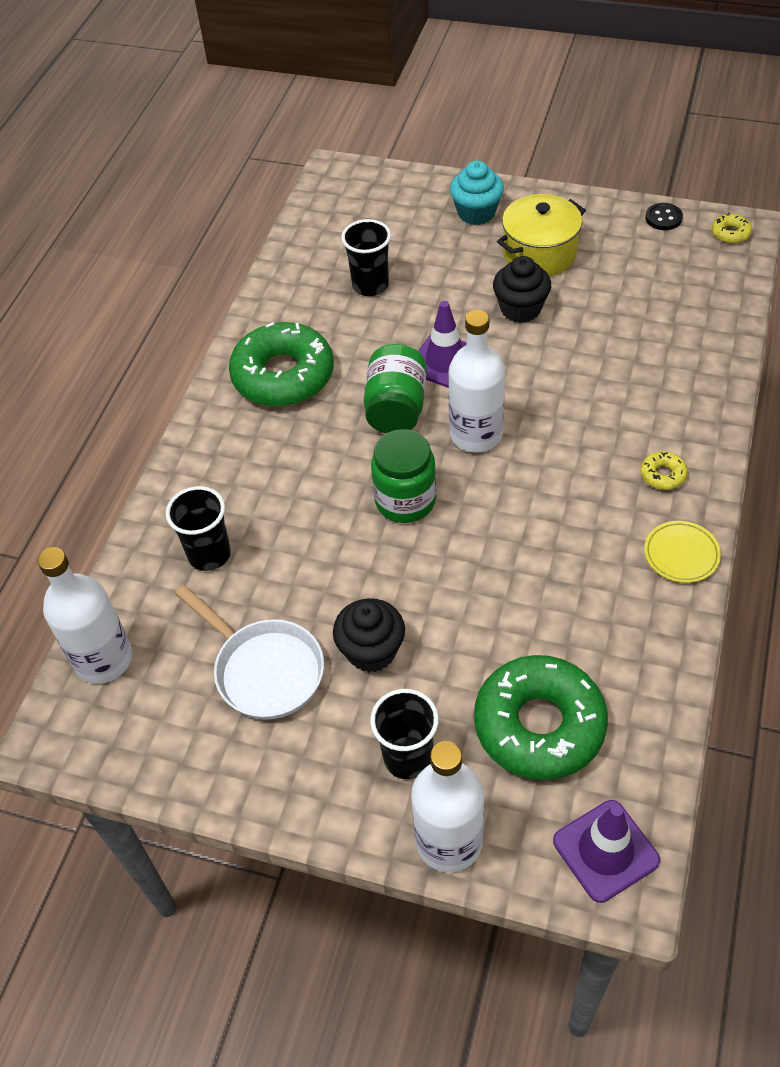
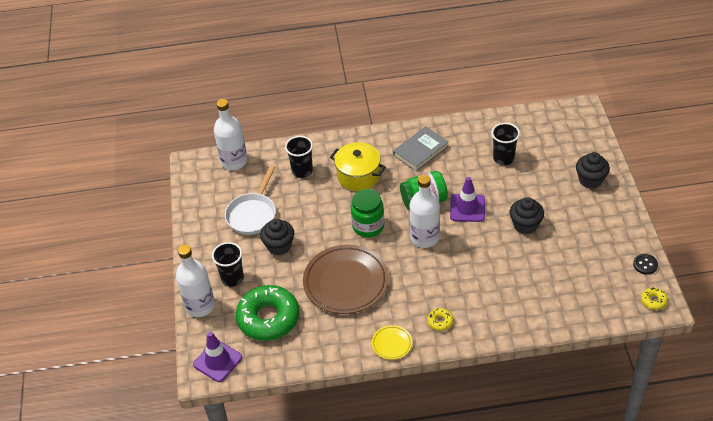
camera: 65 degrees right, 5 degrees down
(283, 375) = (420, 151): green donut -> grey book
(476, 213) = (590, 180): turquoise cupcake -> black cupcake
(515, 575) = (346, 282): none -> brown plate
(539, 253) = (575, 218): yellow pot -> yellow pot (358, 176)

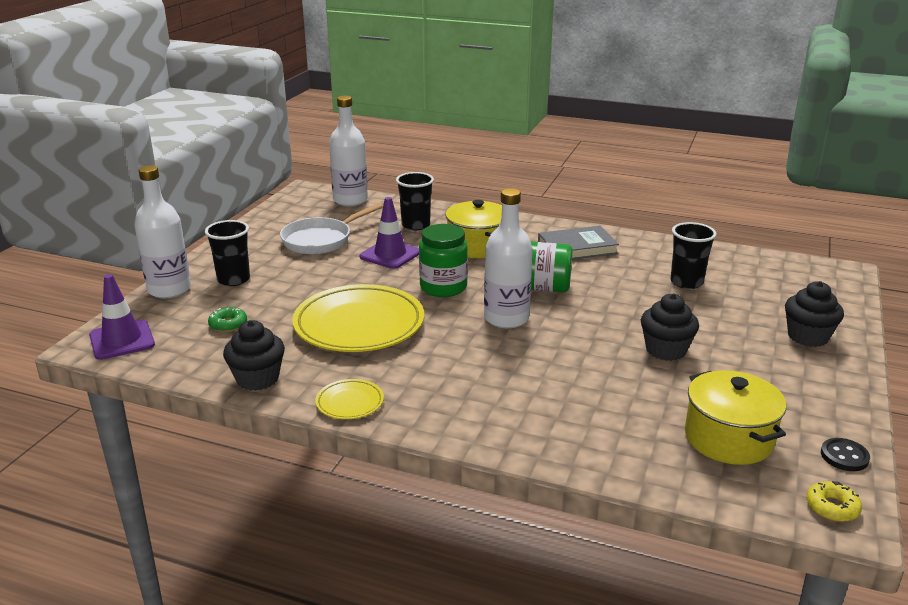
camera: 25 degrees right, 20 degrees down
(268, 318) = (228, 324): green donut -> green donut, size x0.40
(279, 246) = (318, 271): black cupcake -> black cupcake (257, 379)
(346, 282) = (359, 325): brown plate -> yellow plate
(440, 322) = (442, 404): yellow donut -> none
(467, 208) = (593, 310): purple traffic cone -> purple traffic cone (390, 255)
(589, 278) = (728, 438): none -> yellow pot

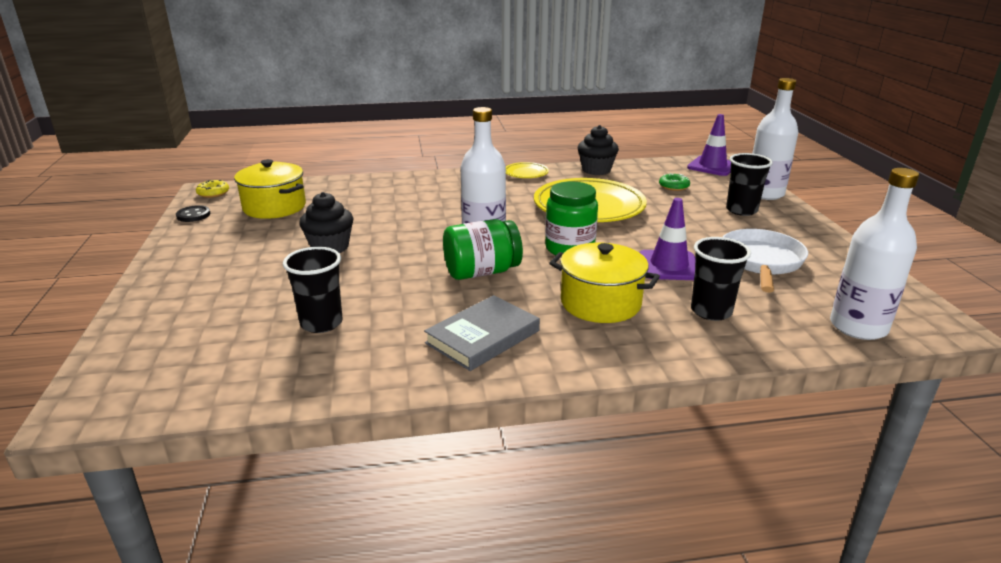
camera: 150 degrees right, 0 degrees up
(808, 337) = (185, 292): black cupcake -> none

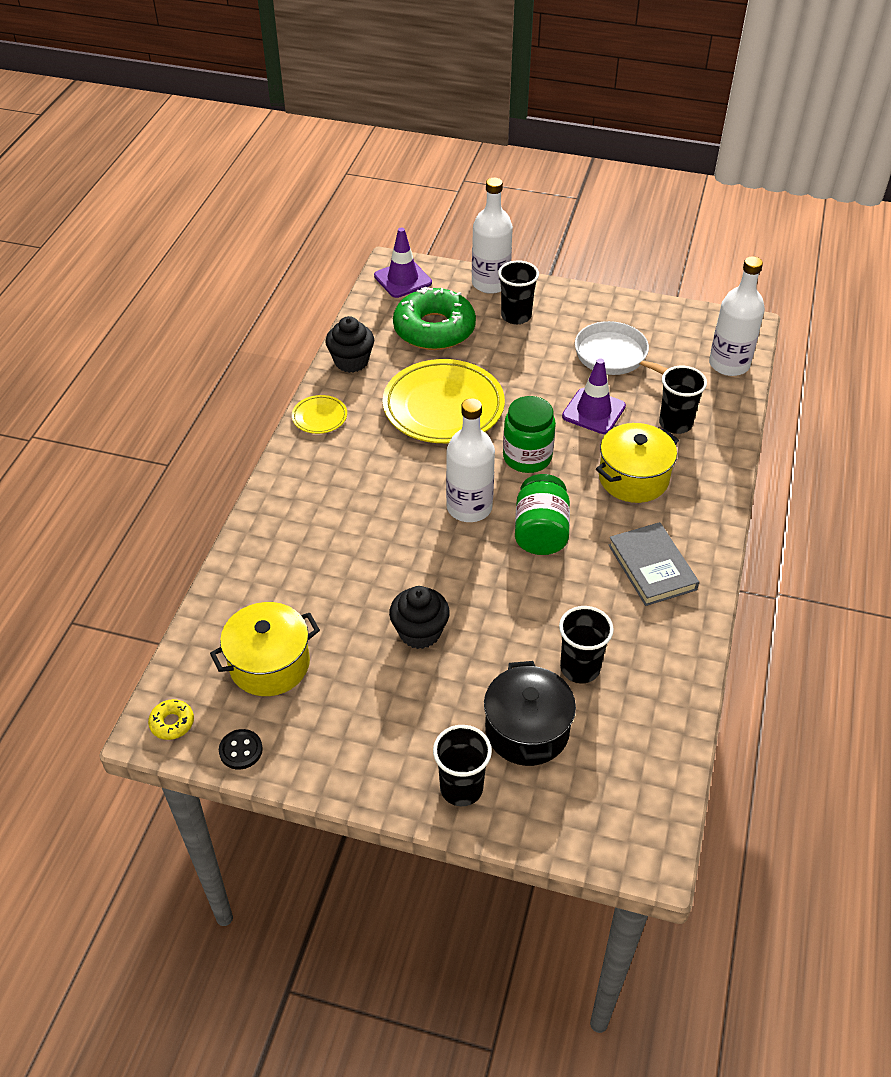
camera: 65 degrees left, 20 degrees up
(165, 296) = (461, 788): none -> black cup
(236, 312) = (527, 730): none -> black pot
(674, 186) = (434, 329): green donut -> green donut, size x2.48

